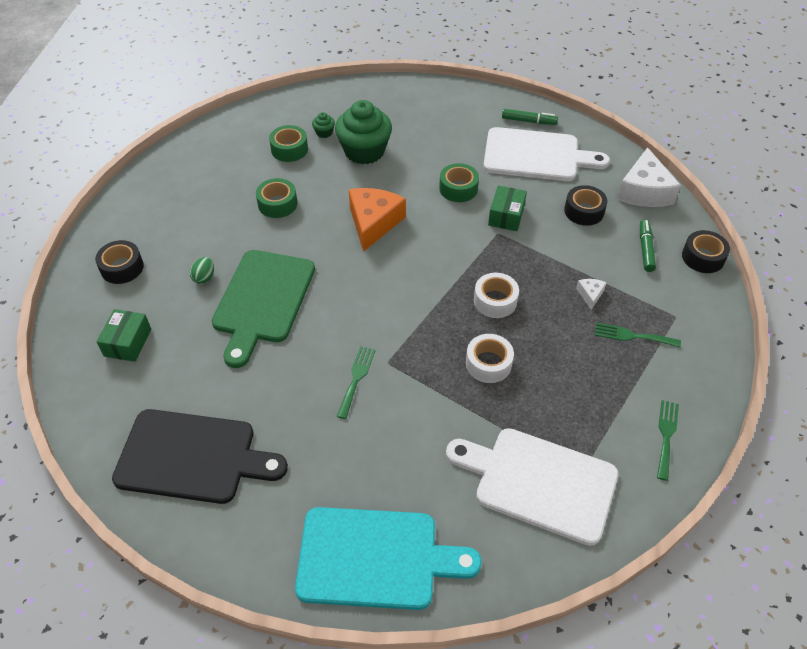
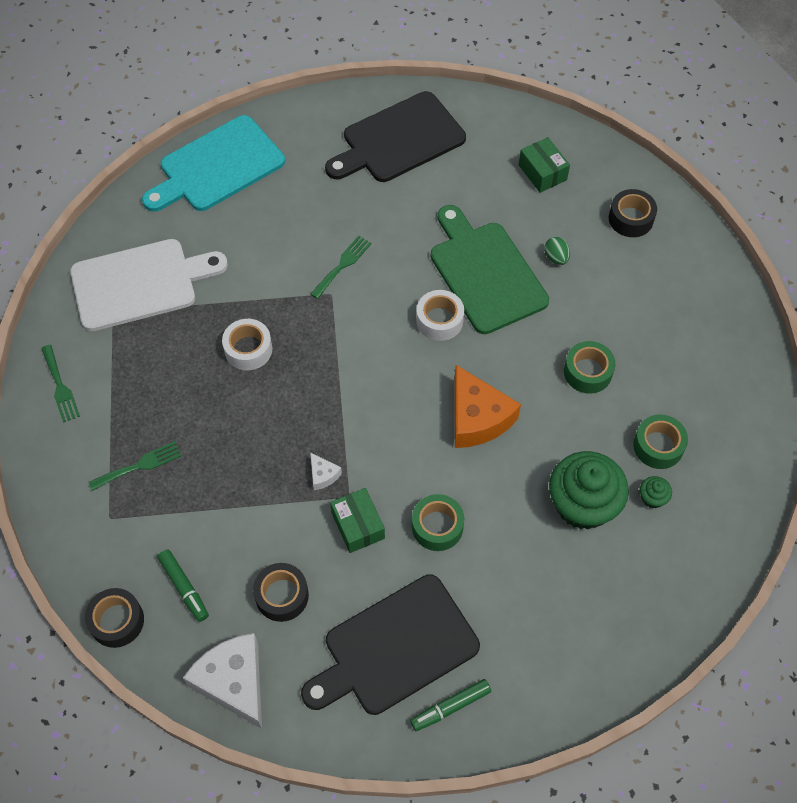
camera: 140 degrees right, 10 degrees up
(356, 378) = (342, 265): green fork -> green fork turned 120 degrees counterclockwise
(495, 301) = (289, 414): white tape -> white tape (439, 320)
(536, 155) = (395, 648): white cutting board -> black cutting board
(590, 295) = (206, 485): white cheese -> white cheese (323, 475)

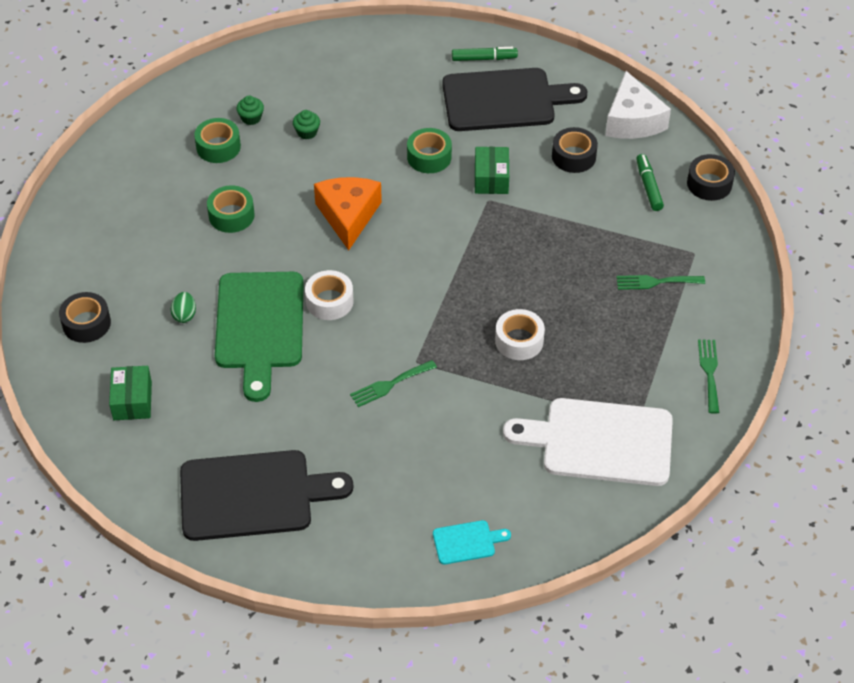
camera: 155 degrees left, 10 degrees down
(217, 166) = (467, 542): turquoise cutting board -> turquoise cutting board, size x0.44
(323, 475) = (501, 221): white cheese -> none
(582, 504) = (307, 132): green cupcake -> green cupcake, size x0.42

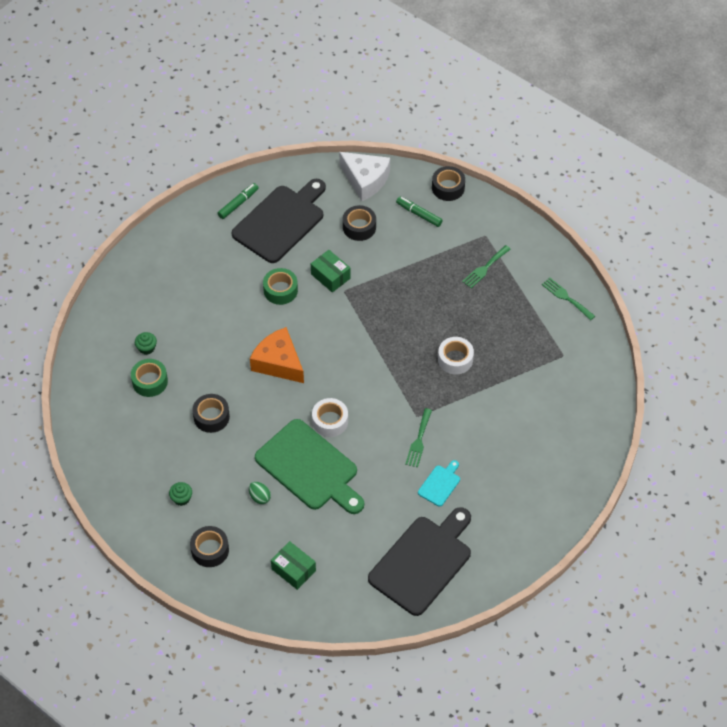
camera: 45 degrees left, 5 degrees up
(231, 215) = (211, 417): green tape -> black tape
(307, 132) = (191, 330): green cupcake -> green cupcake (181, 498)
(467, 542) = (555, 490): turquoise cutting board -> turquoise cutting board (440, 484)
(600, 442) = (557, 380): white cutting board -> none

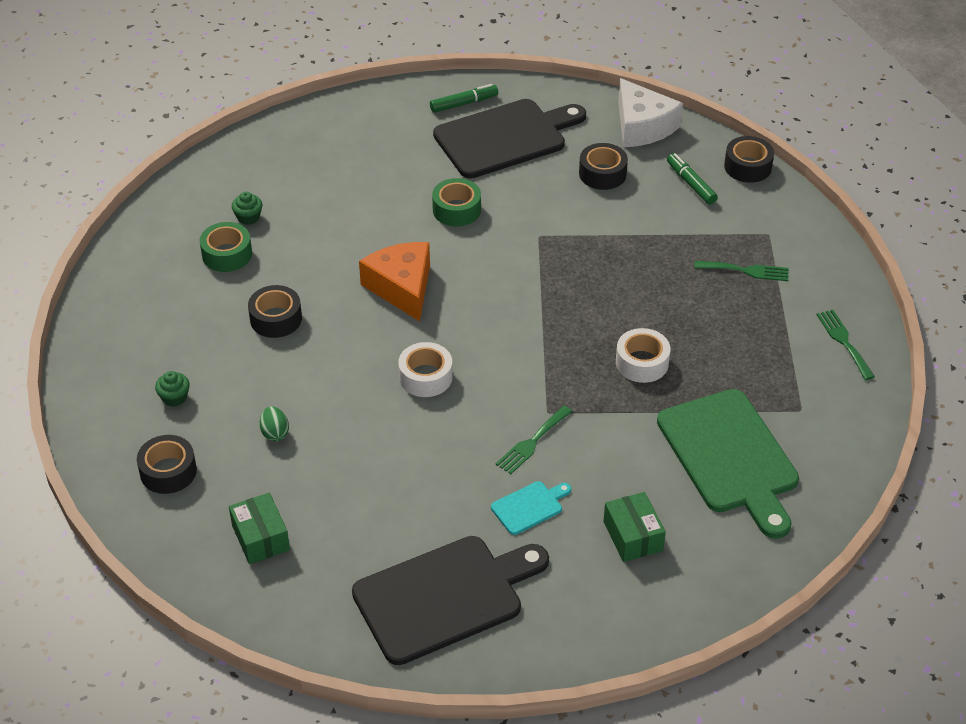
camera: 25 degrees right, 10 degrees down
(309, 468) = (363, 422): green cutting board -> green cutting board (730, 457)
(330, 276) = (531, 215): green box -> green box (633, 536)
(485, 268) = (746, 271): green fork -> green fork turned 150 degrees counterclockwise

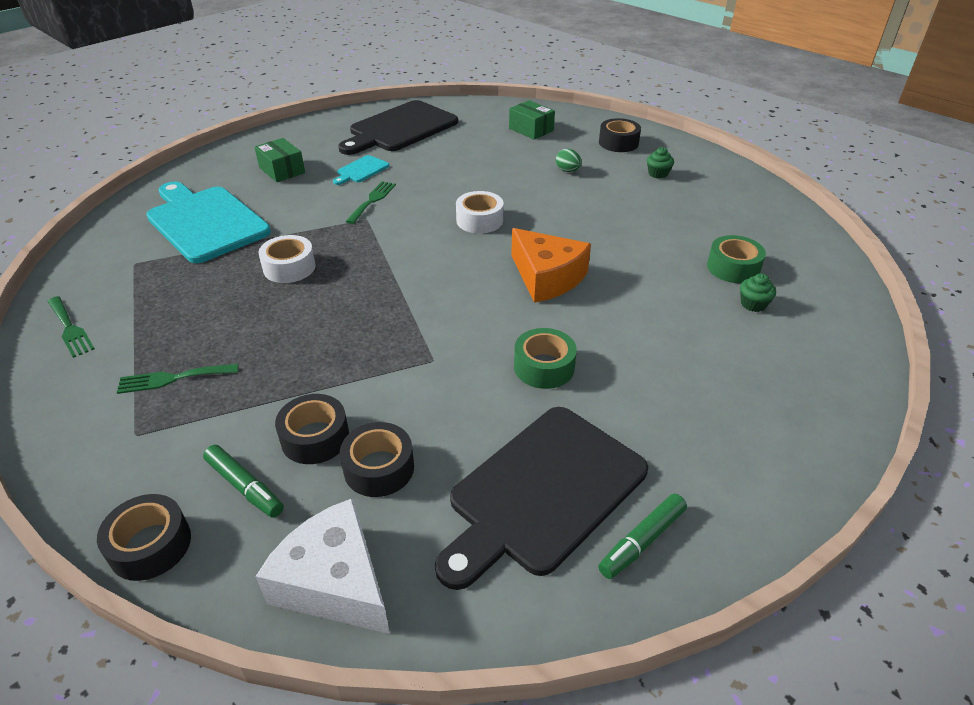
camera: 160 degrees right, 5 degrees down
(276, 319) = (636, 231): black tape -> black tape (315, 437)
(730, 457) = (205, 222): green cutting board -> turquoise cutting board

